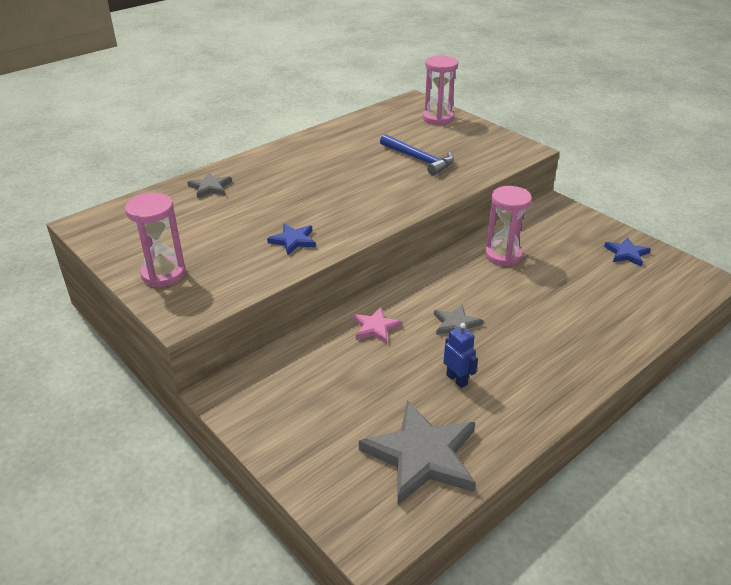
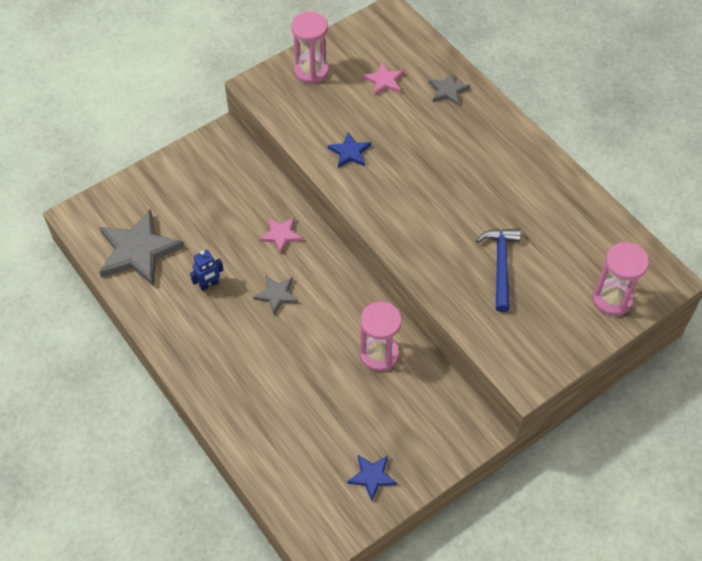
camera: 95 degrees right, 20 degrees up
(190, 223) = (384, 81): none -> pink star
(419, 159) = (501, 265): blue hammer -> blue hammer turned 135 degrees clockwise

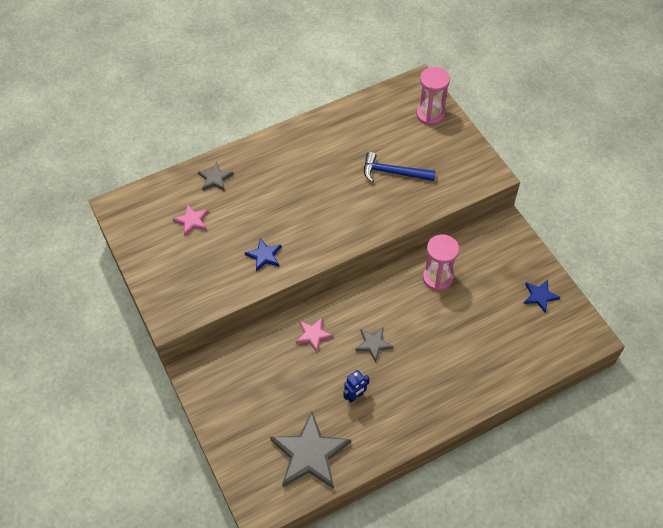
camera: 80 degrees left, 0 degrees up
(209, 284) = (355, 396): blue robot -> blue robot turned 75 degrees clockwise
(311, 71) = (164, 274): pink hourglass -> none

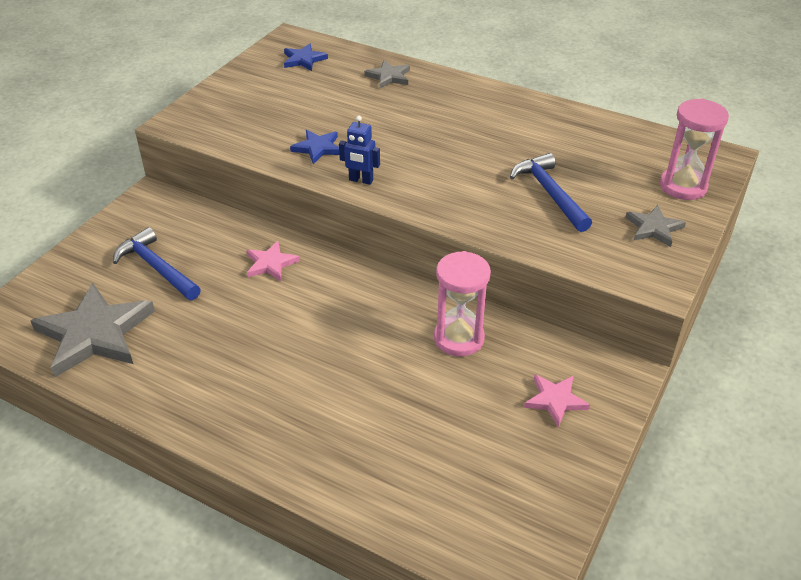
camera: 55 degrees right, 15 degrees down
(192, 221) = (317, 85): pink star -> pink star (555, 400)
(271, 397) = (157, 267): none -> blue hammer
(355, 396) = (207, 338): blue robot -> blue robot (361, 180)
(373, 344) = (299, 321): grey star -> grey star (653, 228)
(540, 296) = (537, 469): blue star -> blue star (304, 59)

